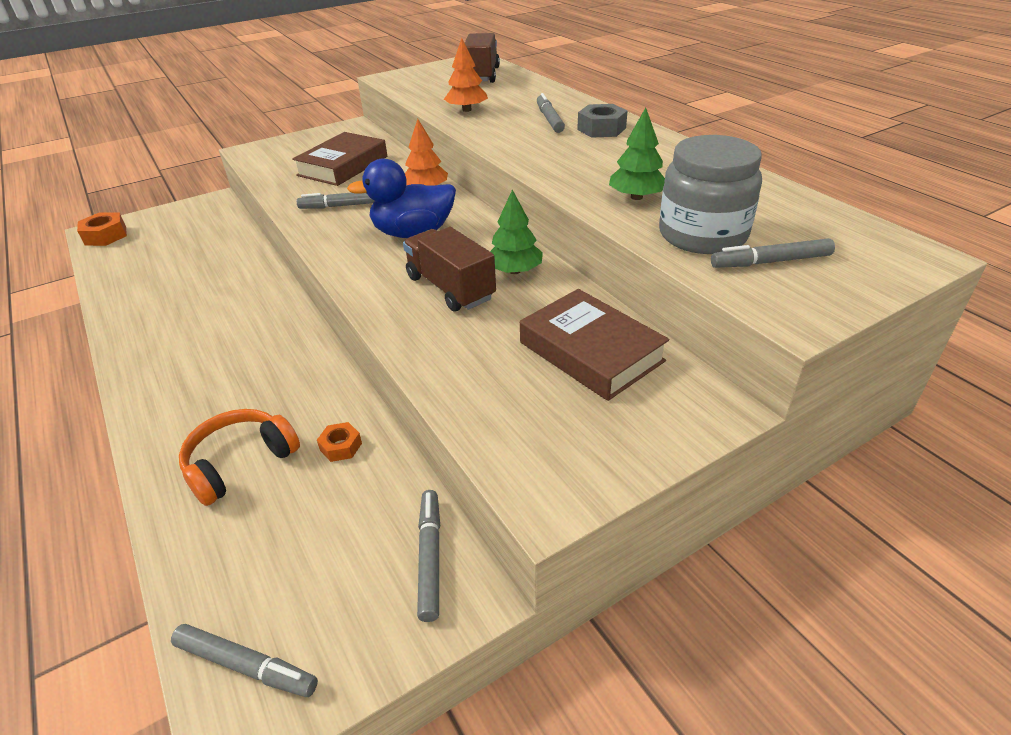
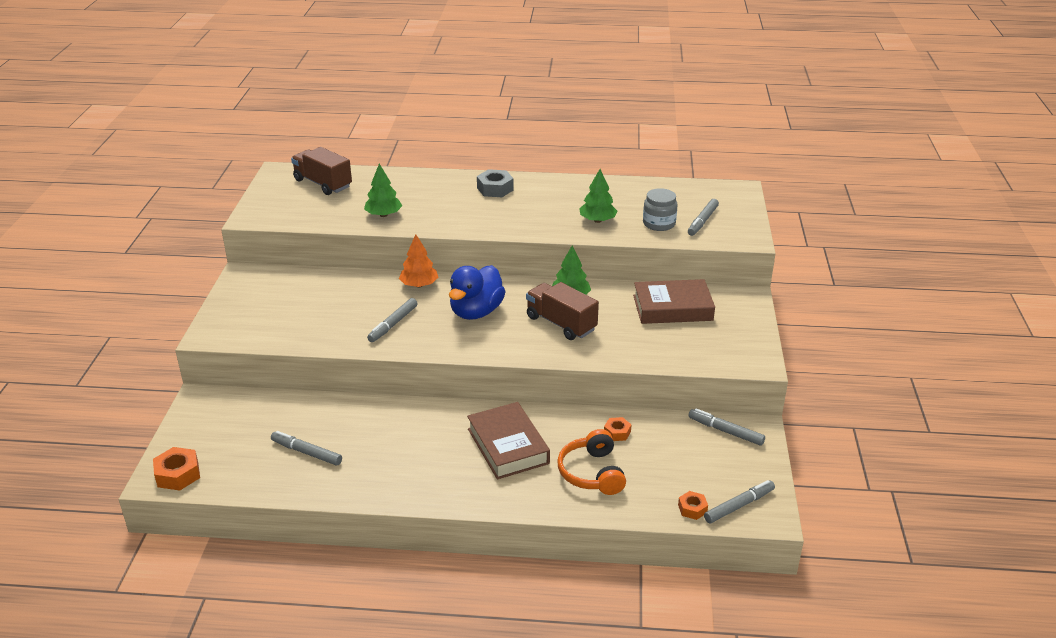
camera: 55 degrees left, 5 degrees down
(210, 605) = (692, 509): none -> orange nut
(343, 166) = (321, 303): brown book -> brown book (508, 446)
(450, 288) = (561, 323): brown truck -> brown truck turned 45 degrees clockwise
(467, 110) = (383, 215): orange tree -> green tree
(549, 119) = (451, 196): grey marker -> grey marker (306, 452)
(702, 235) = (659, 224): grey jar -> grey jar, size x0.63

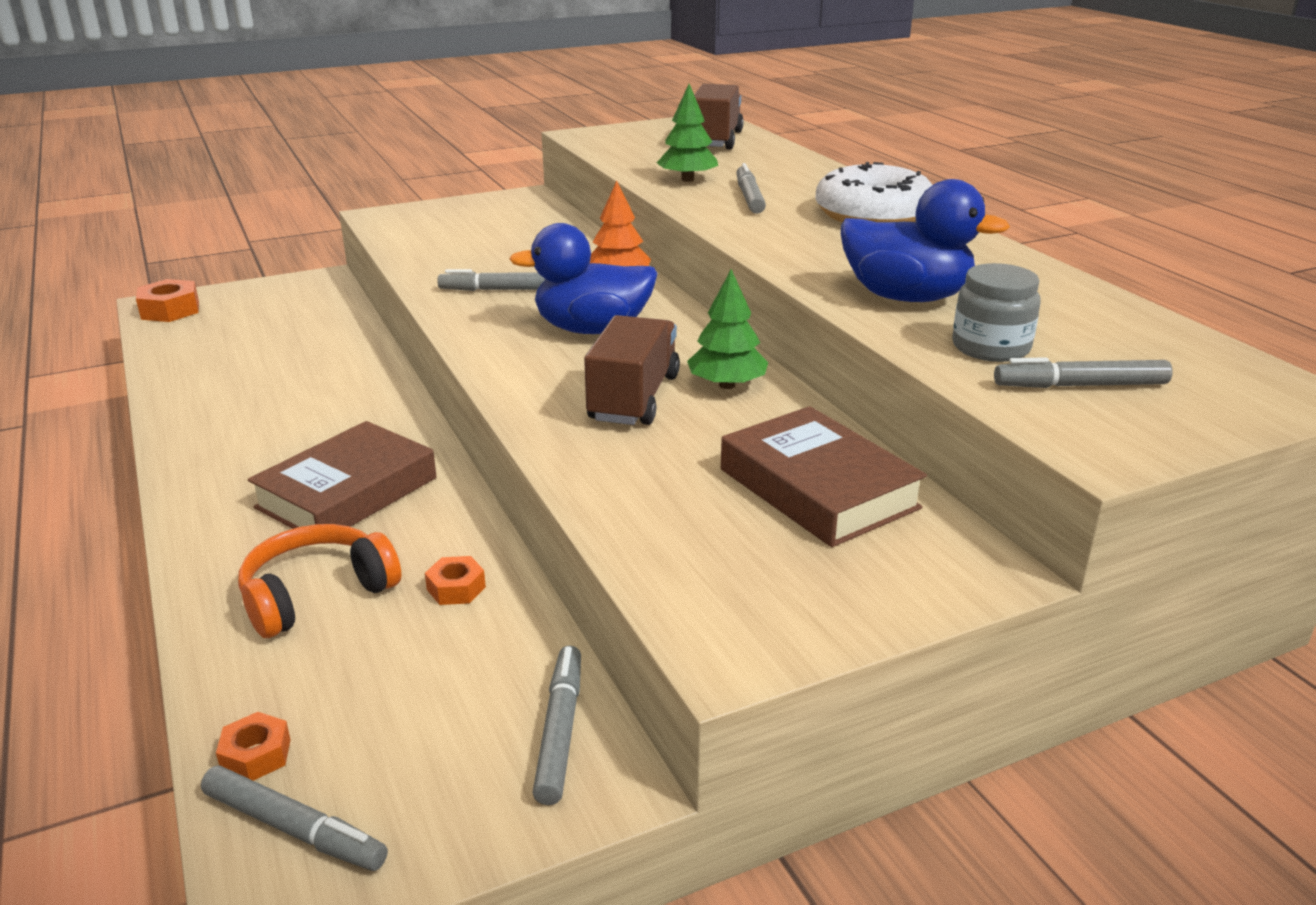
camera: 60 degrees right, 5 degrees down
(306, 452) = (248, 360): grey marker -> grey marker (749, 197)
(495, 189) = (873, 214): grey nut -> white donut
(597, 220) = (906, 297): green tree -> blue duck

